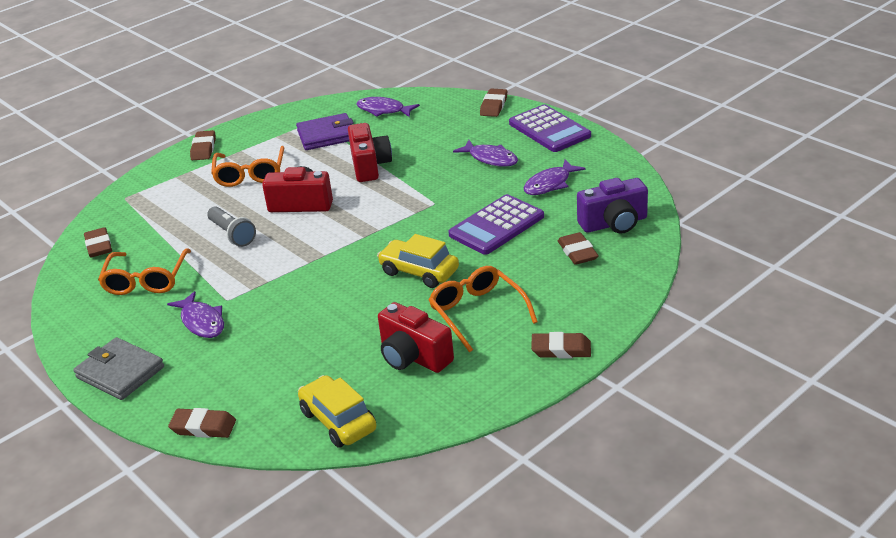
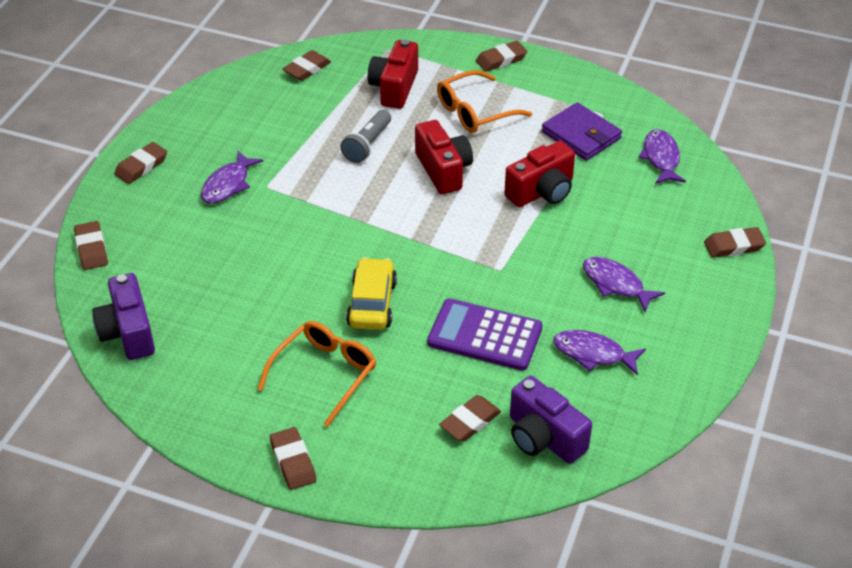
camera: 60 degrees right, 10 degrees up
(120, 372) = (141, 166): grey wallet -> brown eraser
(146, 280) = (271, 122): orange glasses -> none
(338, 421) = (128, 332): yellow car -> purple camera
(413, 357) = (236, 350): red camera -> red camera (394, 88)
(491, 159) = (615, 284): purple fish -> purple fish turned 120 degrees clockwise
(549, 130) = (712, 314): purple calculator -> none

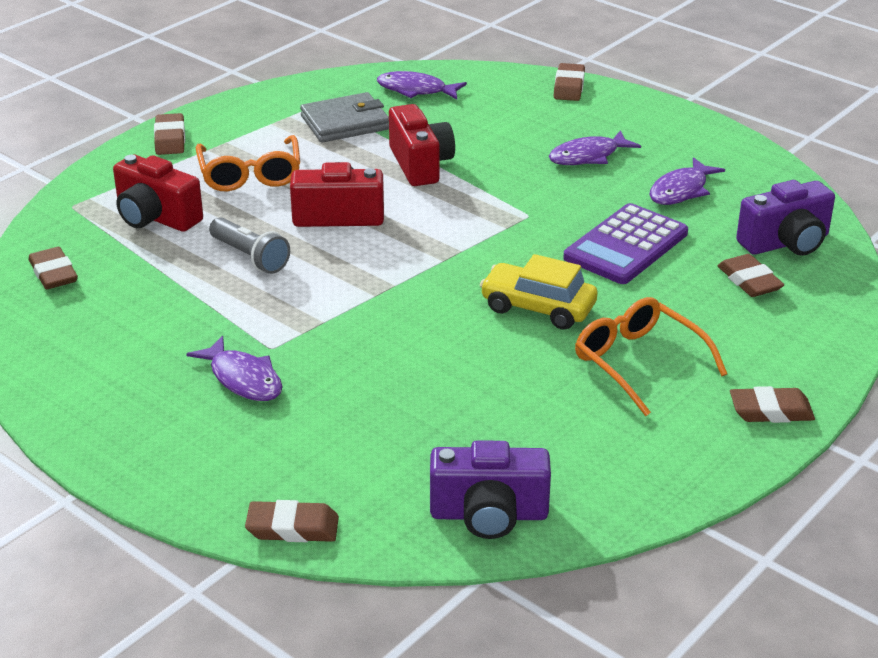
camera: 70 degrees left, 10 degrees down
(141, 166) = (142, 452): brown eraser -> none
(581, 135) = (345, 123): purple wallet -> grey wallet

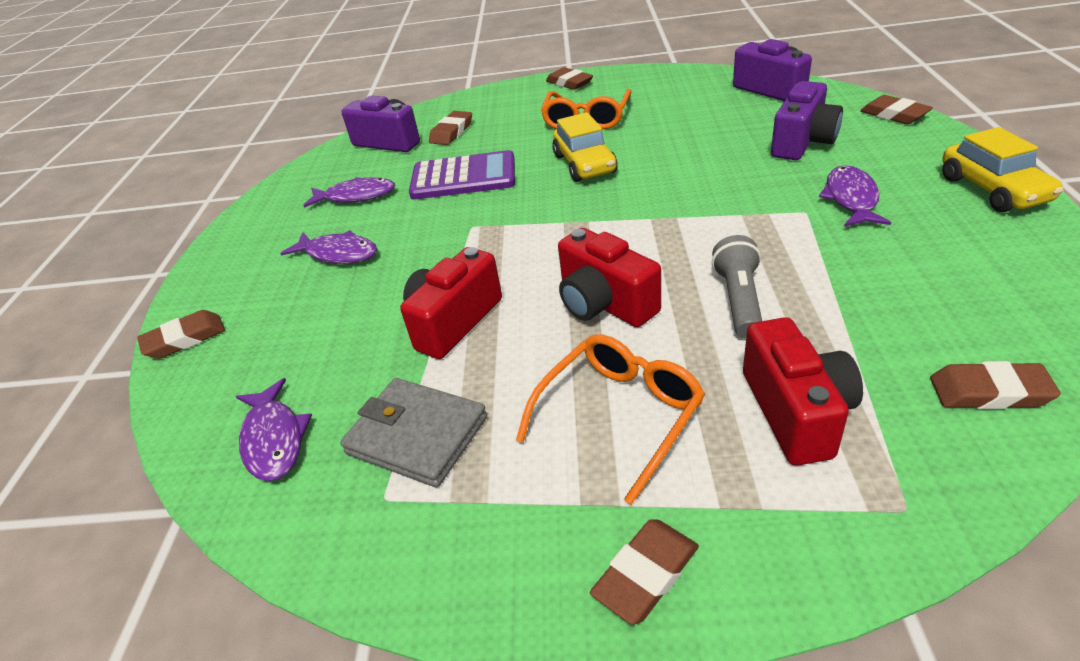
camera: 125 degrees left, 5 degrees up
(53, 273) = (989, 392): brown eraser -> brown eraser turned 75 degrees clockwise
(122, 447) = (993, 189): none -> yellow car
(355, 433) = (802, 142): none -> purple camera

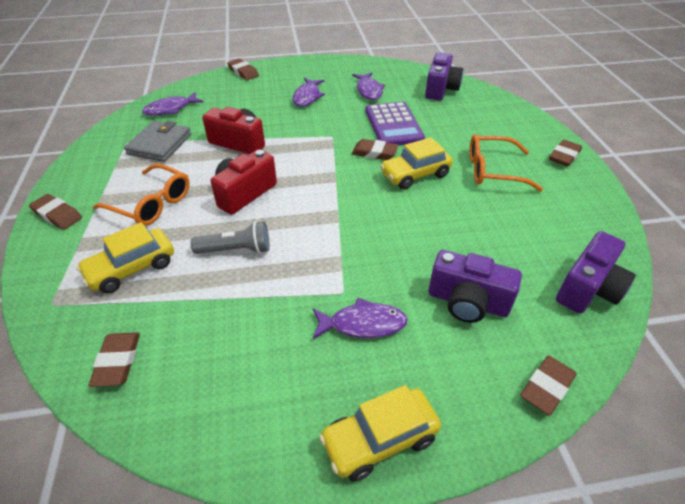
camera: 75 degrees right, 5 degrees up
(451, 132) = (459, 111): brown eraser -> brown eraser (374, 153)
(796, 412) = (132, 268): red camera -> yellow car

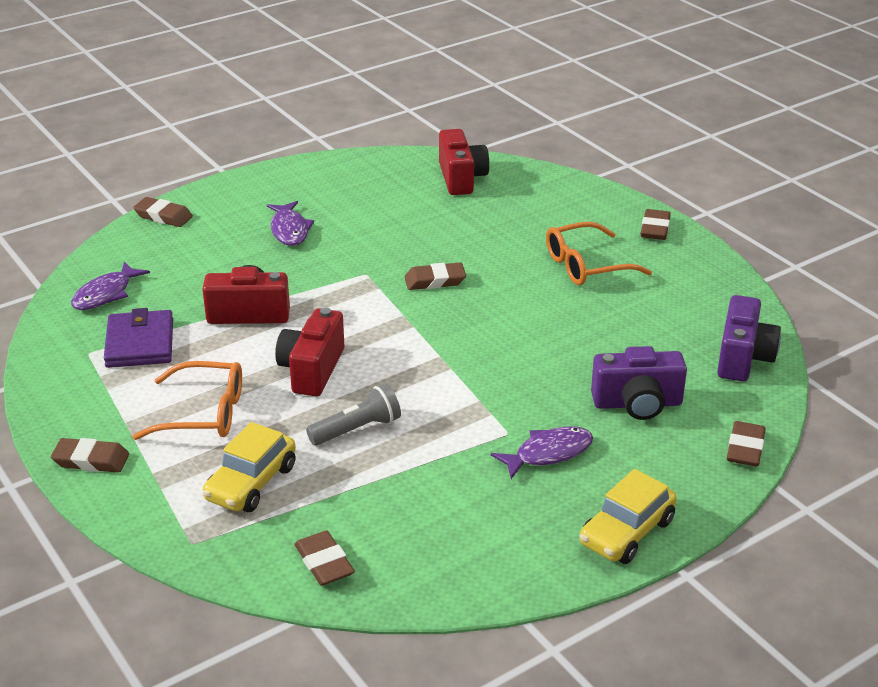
camera: 25 degrees left, 10 degrees down
(160, 144) = (140, 343): grey wallet -> purple wallet
(369, 90) = (367, 202): purple fish -> none
(393, 125) = (433, 240): purple calculator -> none
(415, 175) = (501, 294): yellow car -> none
(440, 89) = (461, 178): purple camera -> red camera

